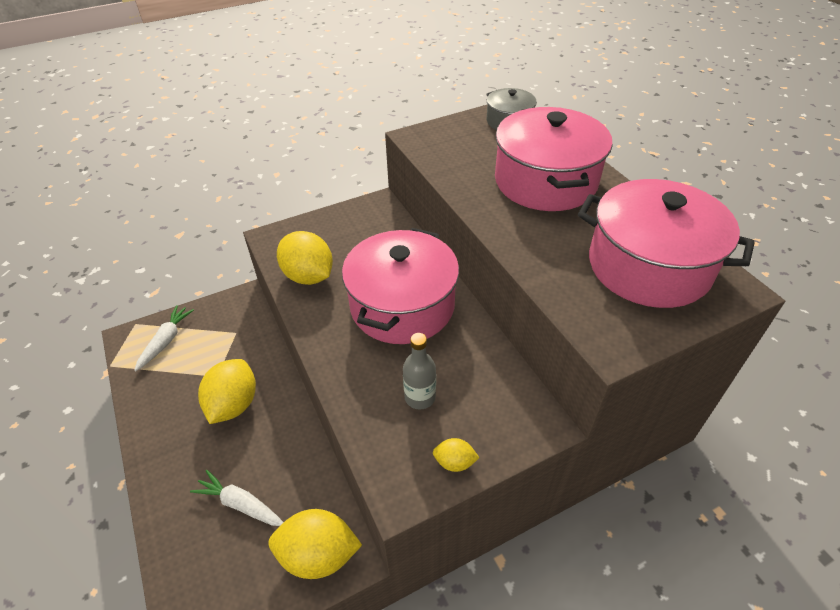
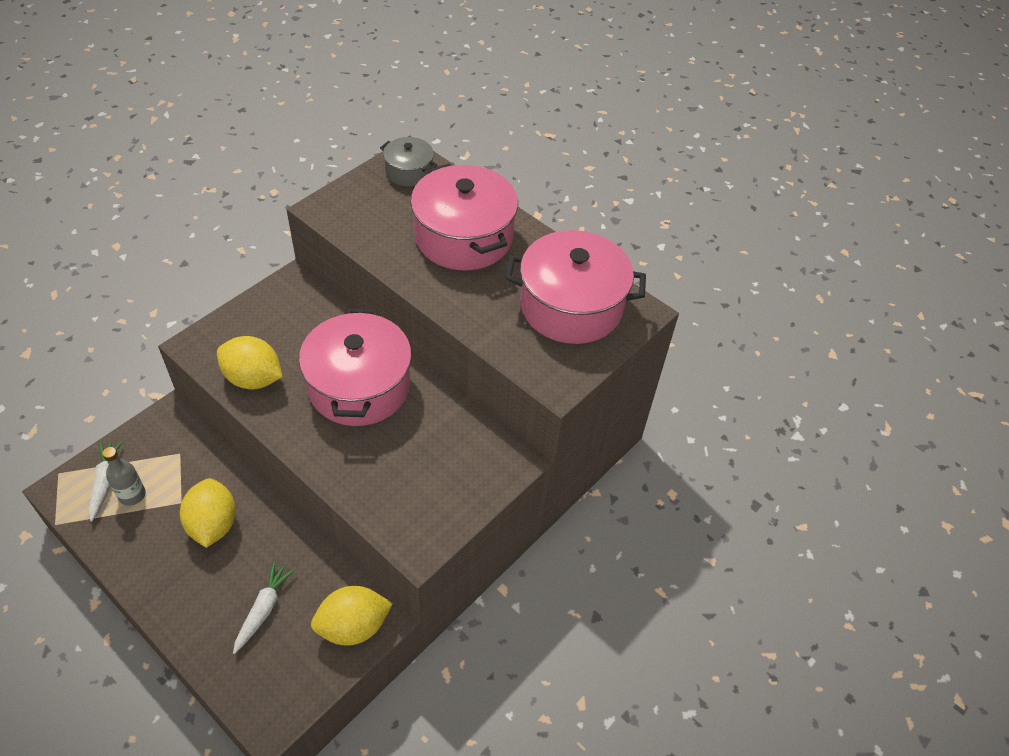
camera: 25 degrees left, 5 degrees up
(240, 504) = (263, 609): white carrot -> white carrot turned 105 degrees clockwise
(420, 397) = (406, 467): grey bottle -> grey bottle (132, 495)
(454, 462) = (454, 512): yellow lemon -> none

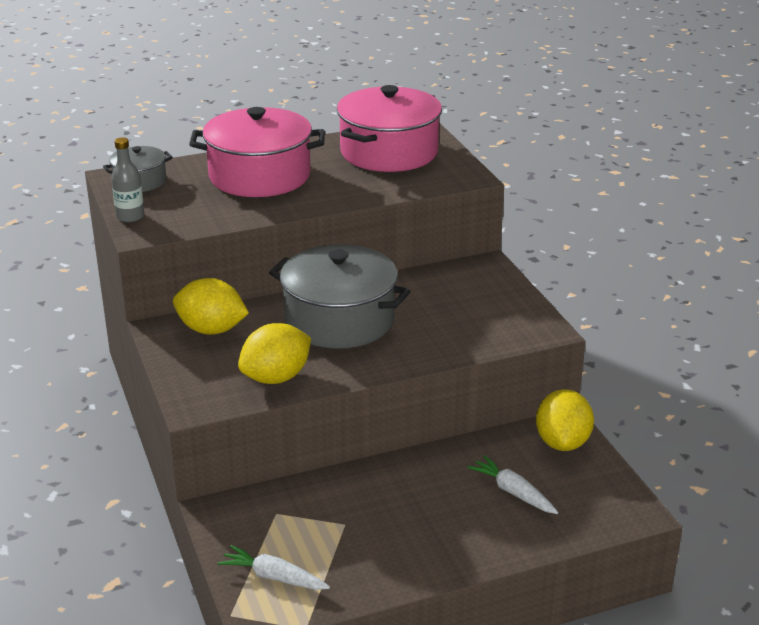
camera: 60 degrees left, 20 degrees down
(132, 495) = (308, 559): grey bottle -> grey bottle (130, 217)
(213, 524) = (390, 506): yellow lemon -> yellow lemon (211, 330)
(359, 386) = (339, 320): pink pot -> grey pot

